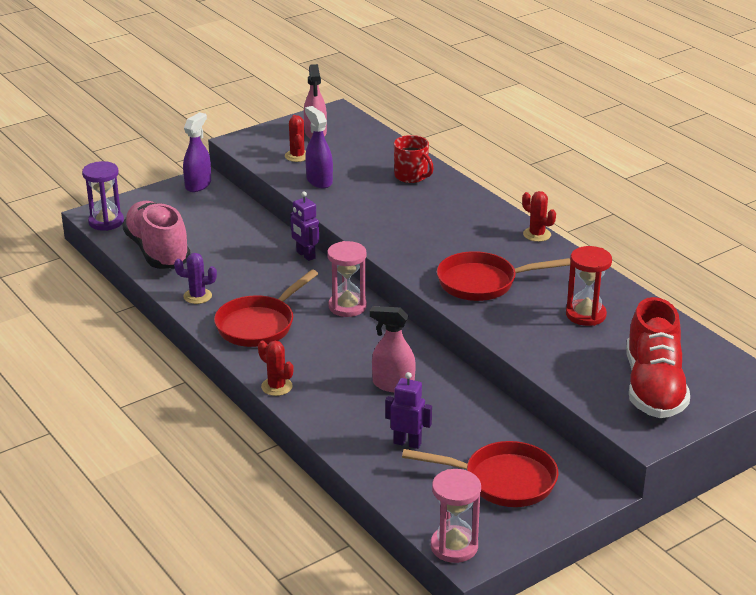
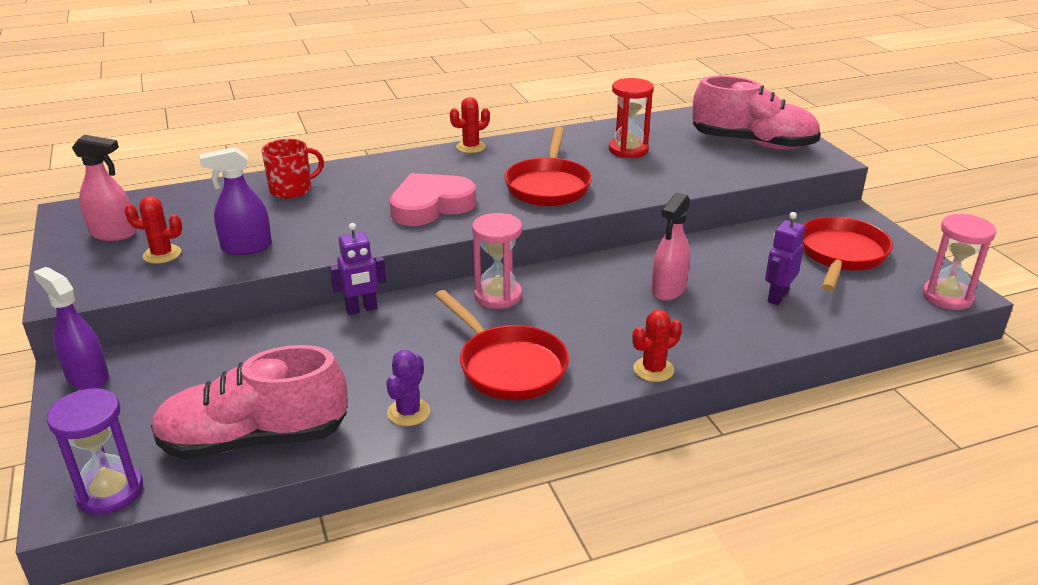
camera: 75 degrees left, 0 degrees up
(416, 236) = (431, 206): none -> pink heart
(653, 387) = (753, 143): red shoe -> pink shoe

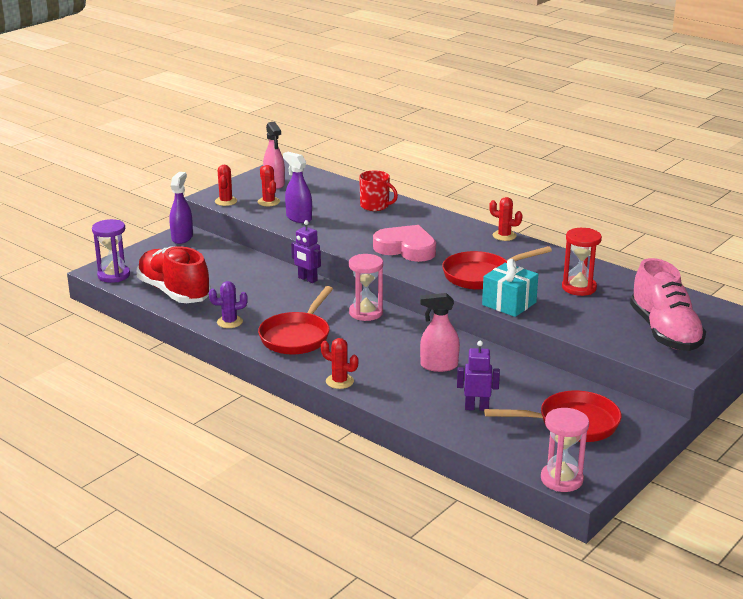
camera: 60 degrees right, 5 degrees down
(103, 287) = (226, 201): none -> red cactus
(254, 439) = (174, 292): pink shoe -> red shoe
(628, 192) = (509, 303): none -> turquoise gift

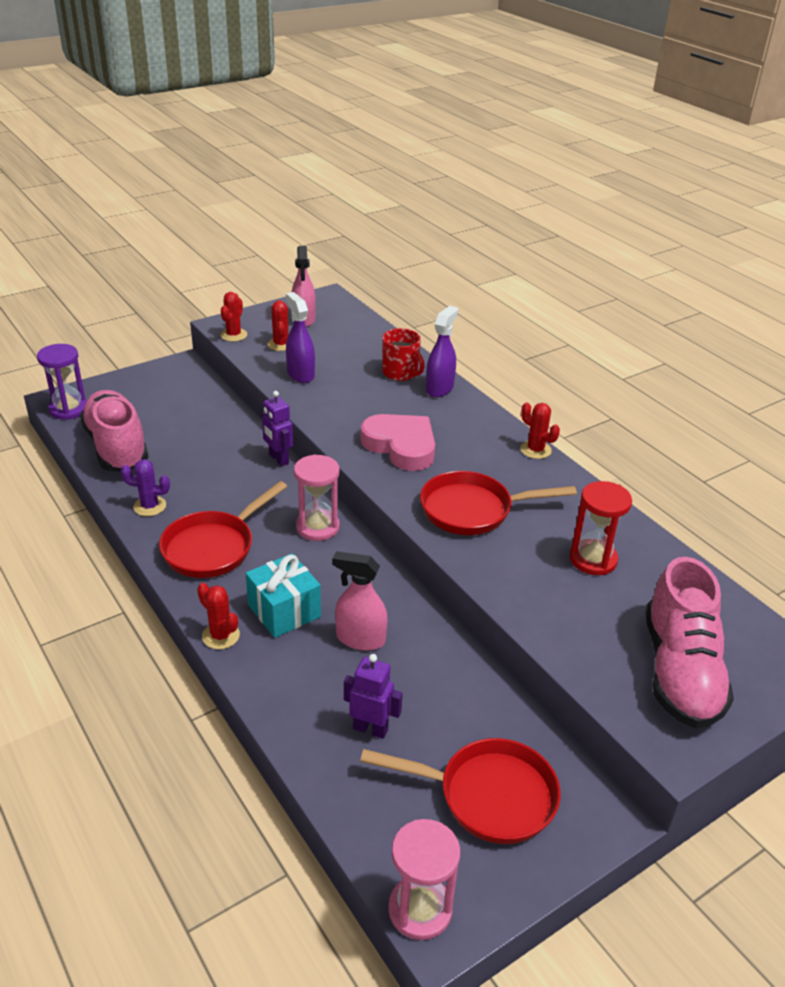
camera: 15 degrees right, 10 degrees up
(174, 292) = (117, 447): red shoe -> pink shoe
(182, 237) = (176, 370): purple spray bottle -> purple spray bottle (439, 388)
(509, 303) = (484, 567): turquoise gift -> turquoise gift (284, 611)

